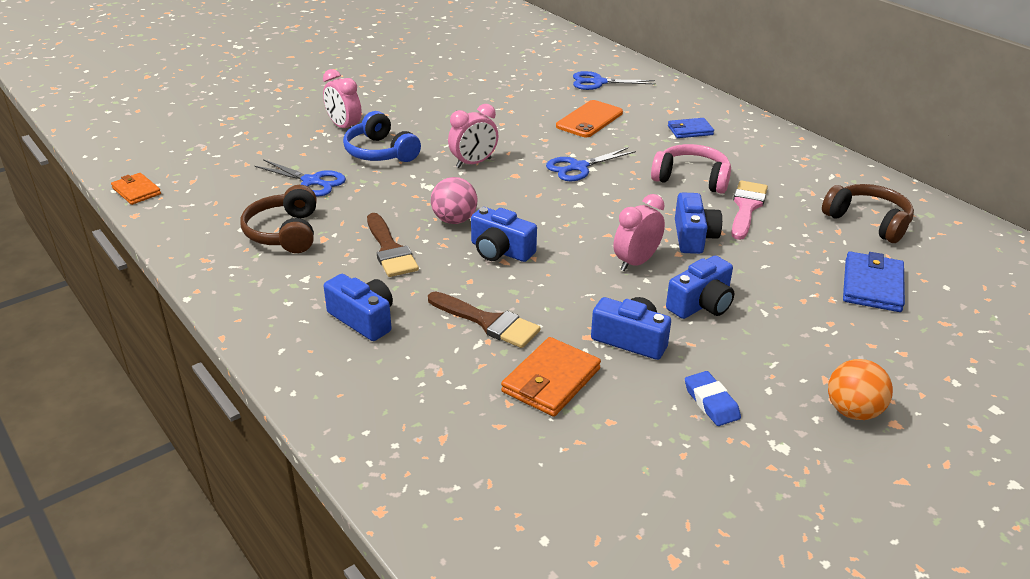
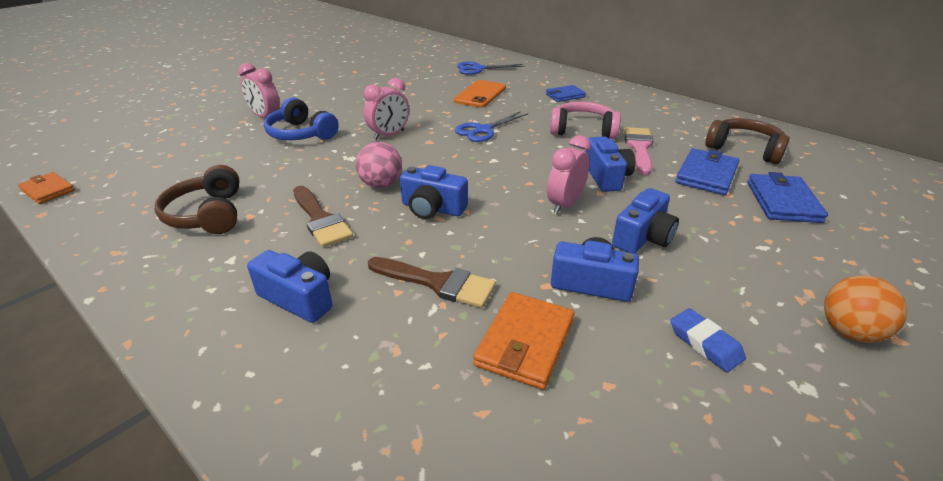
camera: 10 degrees left, 0 degrees up
(311, 181) = (235, 164): blue scissors -> none
(805, 247) = (706, 175): none -> blue wallet

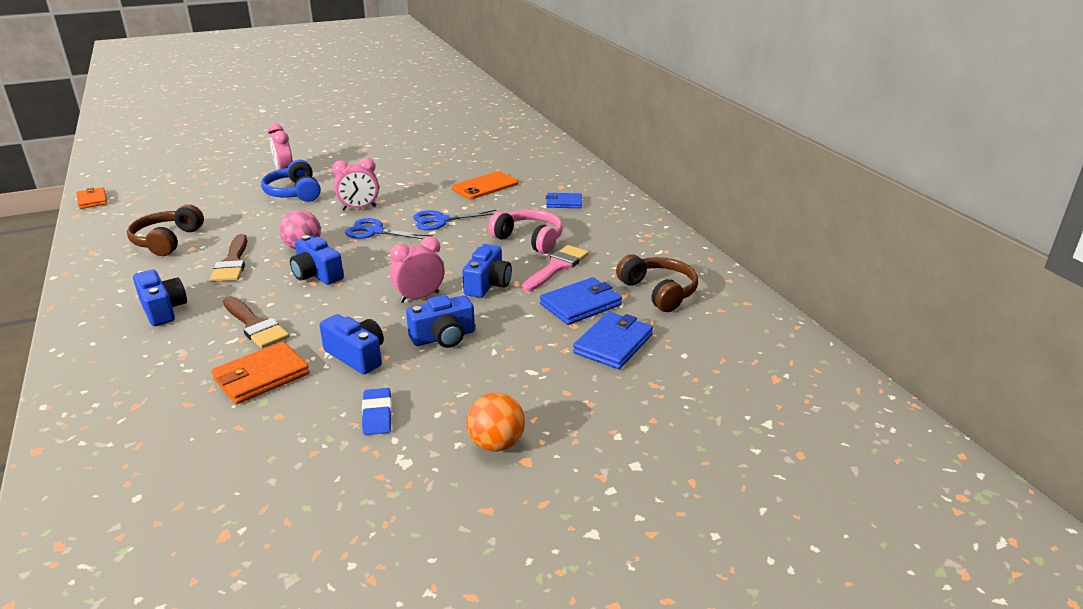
camera: 25 degrees right, 5 degrees down
(478, 69) = (519, 159): blue scissors -> blue scissors (375, 231)

